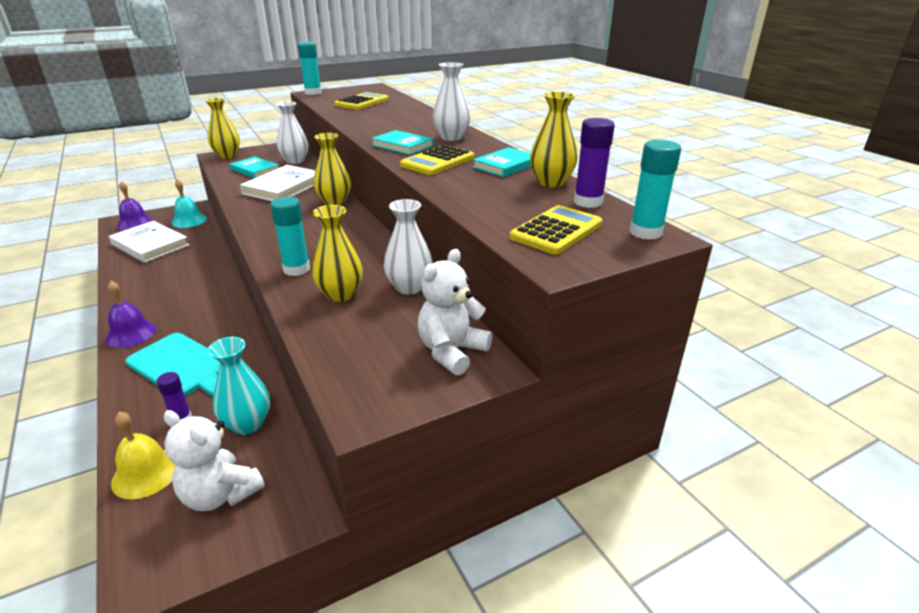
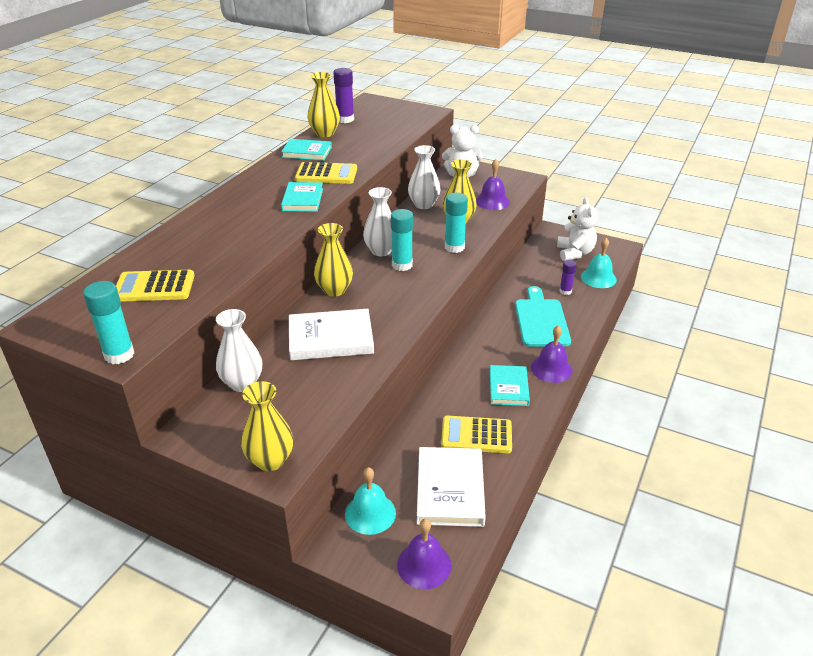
camera: 125 degrees left, 5 degrees up
(146, 473) = (598, 278): yellow bell -> turquoise bell
(247, 424) = (538, 270): turquoise vase -> none
(255, 170) = (300, 394): turquoise book -> turquoise book (508, 388)
(343, 340) = (492, 201): none -> purple bell
(451, 137) = (257, 189): white vase -> white vase (381, 251)
(556, 231) = (394, 118): yellow calculator -> yellow calculator (476, 435)
(645, 232) = (369, 103): turquoise glue stick -> turquoise glue stick (402, 265)

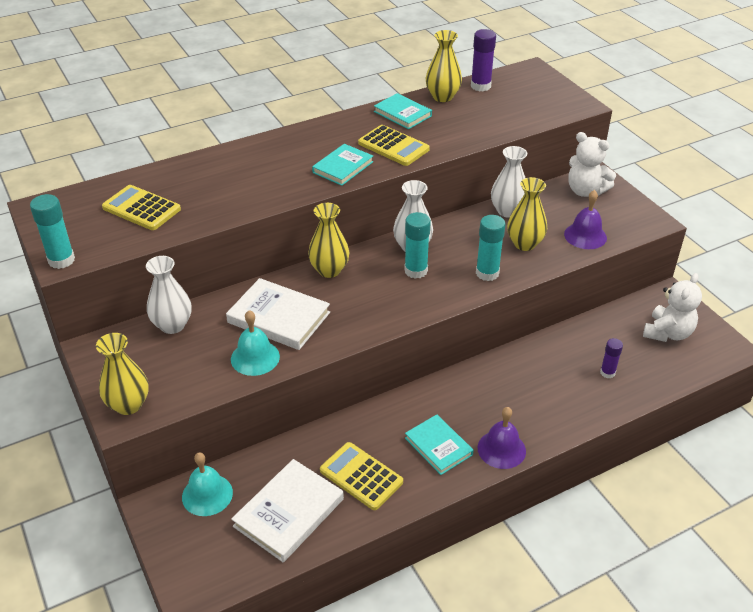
camera: 35 degrees right, 5 degrees up
(424, 565) = (205, 564): purple bell -> none
(508, 388) = (438, 446): turquoise book -> turquoise book turned 75 degrees counterclockwise
(541, 320) = (546, 392): turquoise cutting board -> none
(598, 278) = (663, 374): turquoise bell -> turquoise bell (255, 357)

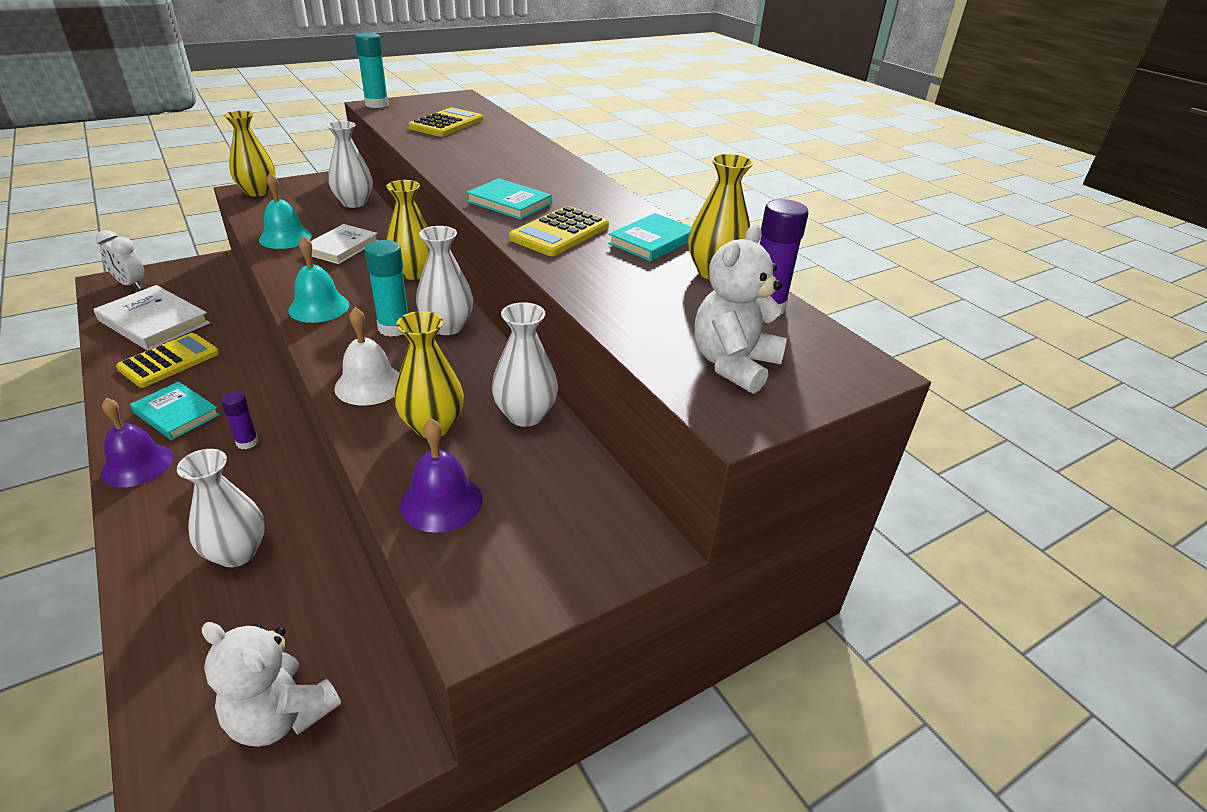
camera: 85 degrees right, 5 degrees down
(202, 564) = (131, 285): none -> white clock
(207, 494) = (206, 283): turquoise bell -> turquoise bell (319, 307)
(278, 317) = (341, 247): white book -> white book, size x0.66
(438, 446) = (176, 414): turquoise book -> turquoise book turned 75 degrees clockwise
(487, 273) = (369, 385): turquoise glue stick -> white bell
(573, 374) = (237, 553): none -> white vase
(585, 191) = (589, 519): white teddy bear -> white teddy bear (733, 364)
(607, 373) = (218, 598): purple glue stick -> purple glue stick (247, 442)

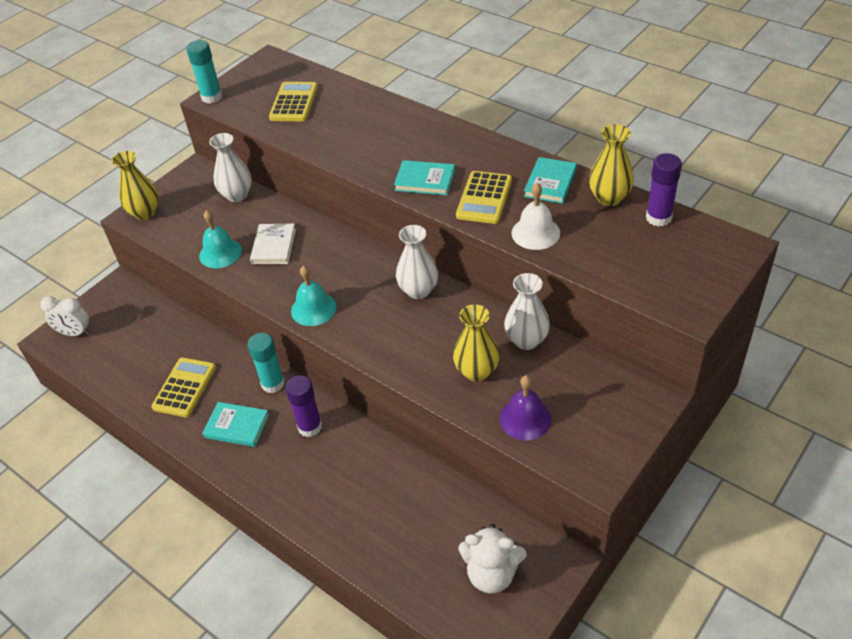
camera: 15 degrees left, 10 degrees up
(137, 465) = (251, 473): purple bell -> none
(154, 322) = (134, 359): white book -> none
(237, 553) = (378, 500): white vase -> none
(247, 442) = (310, 427): purple glue stick -> purple glue stick, size x1.57
(369, 385) = (409, 357): white bell -> white bell (535, 233)
(394, 328) = (383, 305): turquoise glue stick -> turquoise glue stick (273, 384)
(414, 273) = (351, 250): yellow vase -> none
(733, 364) = (668, 272): white teddy bear -> none

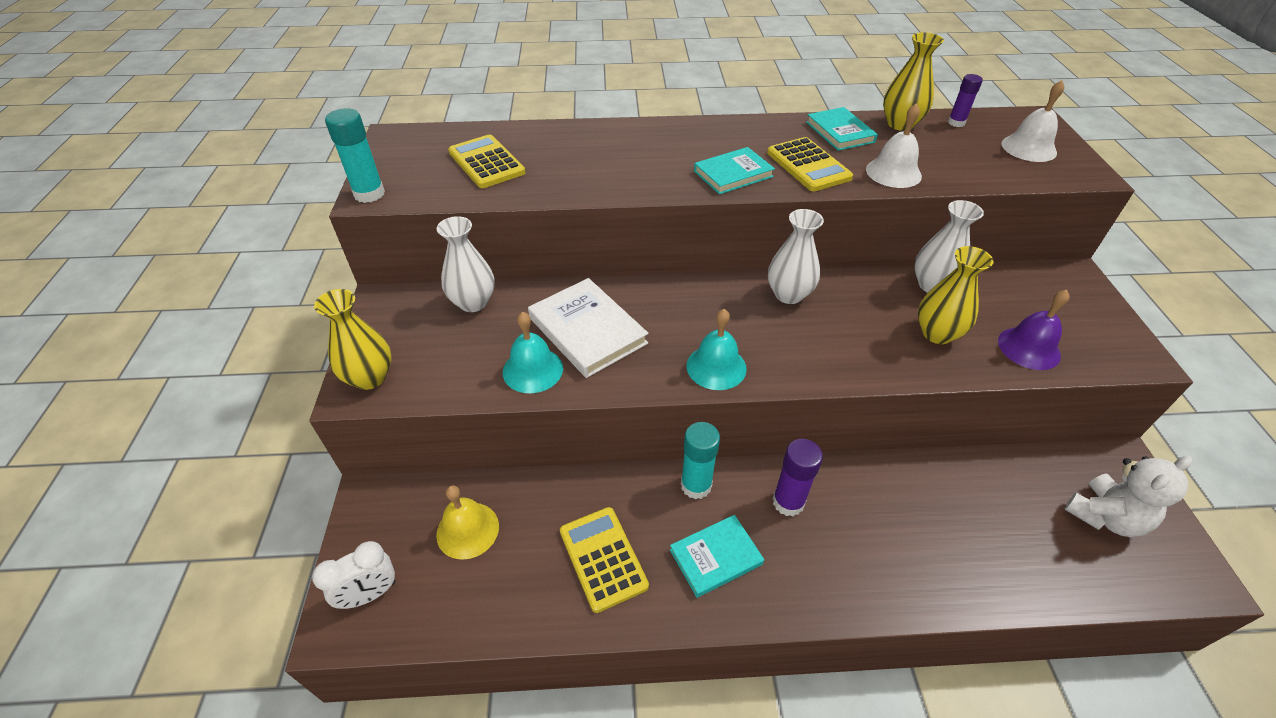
camera: 45 degrees left, 0 degrees up
(142, 331) = (467, 530): none -> yellow bell
(273, 246) = (587, 331): white book -> white book, size x1.51
(658, 218) = (956, 123): purple glue stick -> purple glue stick, size x0.64
(681, 267) = (1029, 148): none -> white bell

